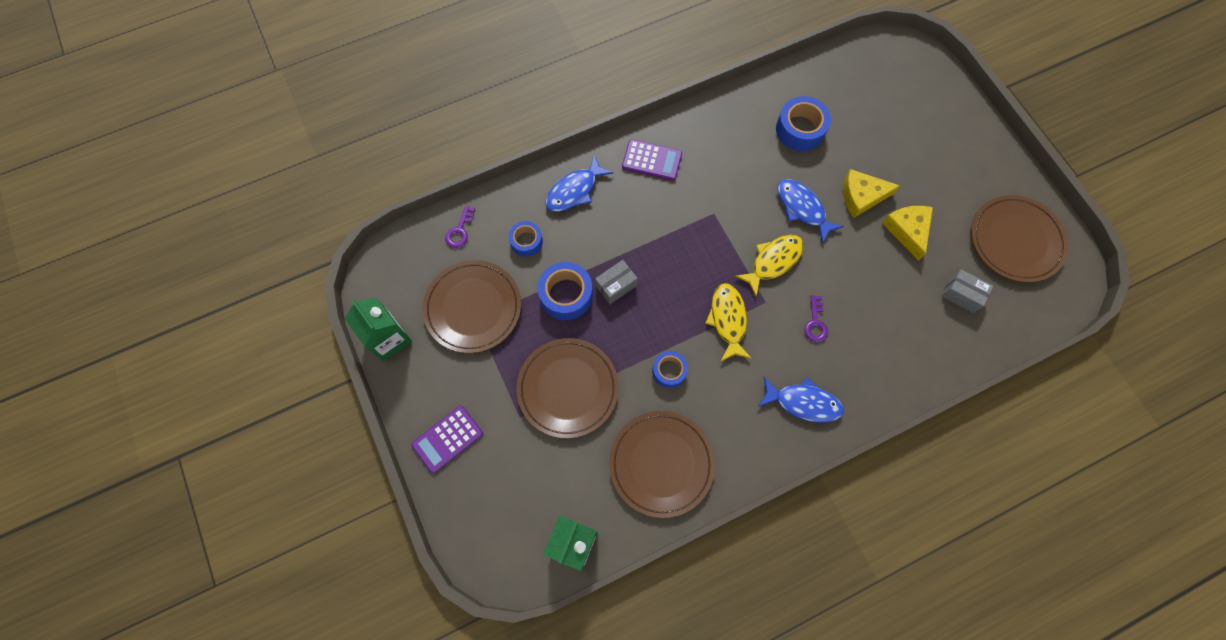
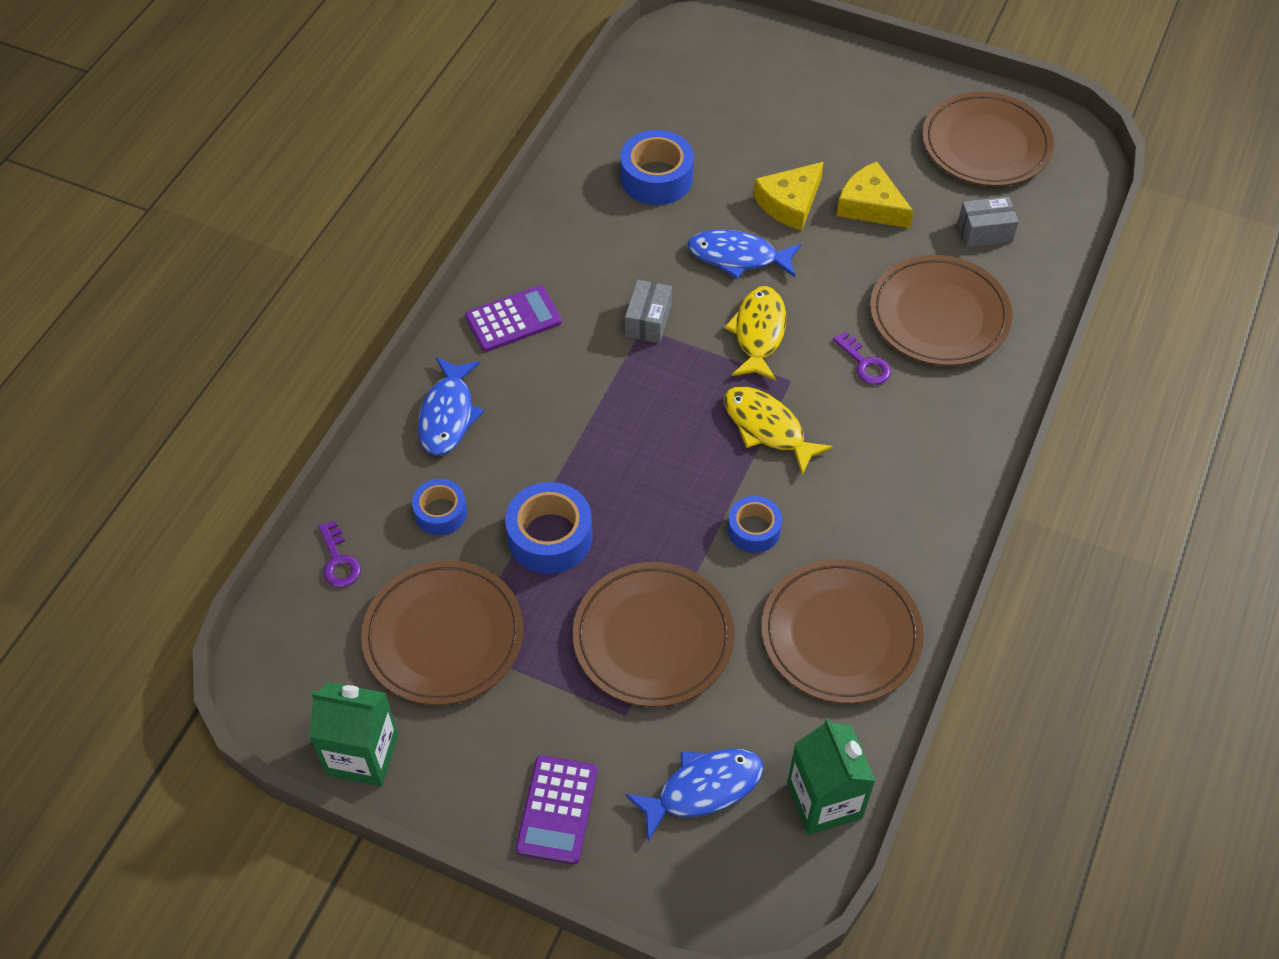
camera: 40 degrees left, 15 degrees down
(616, 286) = (602, 484): grey box -> grey box (648, 321)
(803, 402) = (931, 453): blue fish -> blue fish (703, 789)
(885, 326) = (939, 315): none -> brown plate

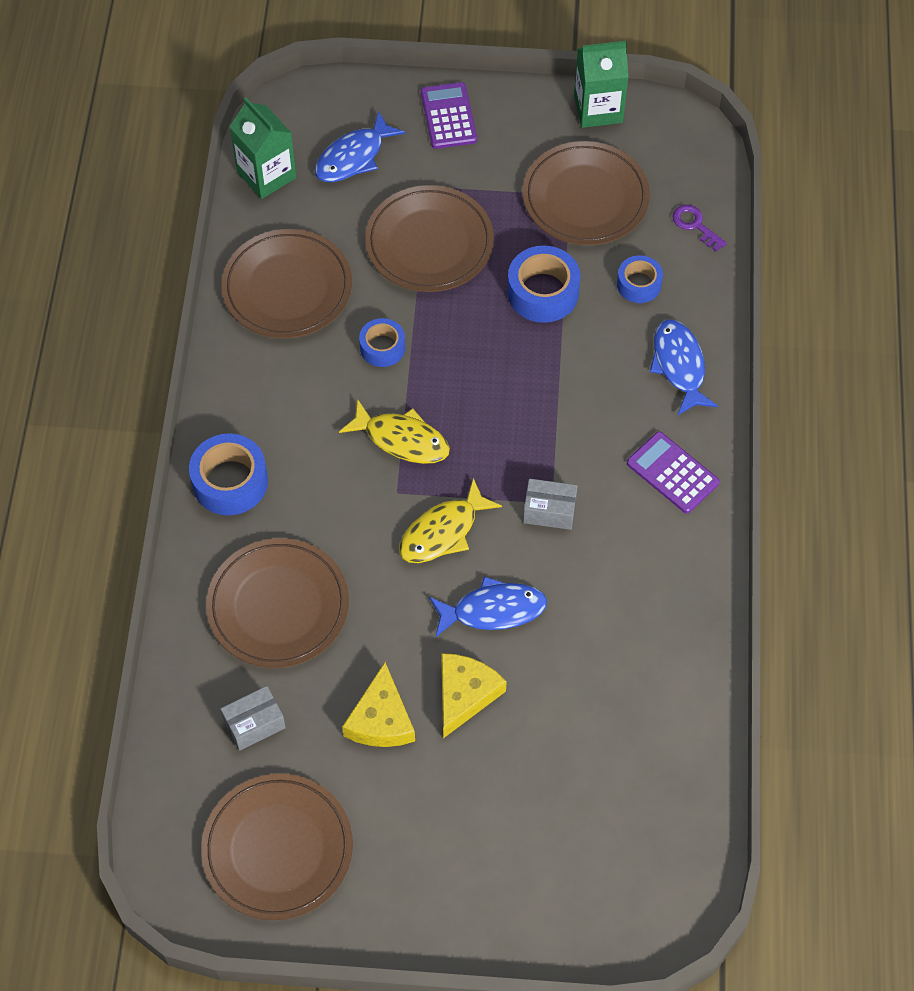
camera: 160 degrees right, 5 degrees up
(513, 319) = (672, 473): purple calculator -> purple calculator turned 90 degrees clockwise
(648, 321) = (549, 511): grey box -> grey box turned 75 degrees counterclockwise
(656, 178) = (613, 681): blue tape -> blue tape (230, 482)
(758, 333) = (443, 532): yellow fish -> yellow fish turned 60 degrees clockwise
(864, 363) = (335, 531): purple key -> none
(870, 206) = (381, 719): yellow cheese -> yellow cheese turned 75 degrees clockwise

